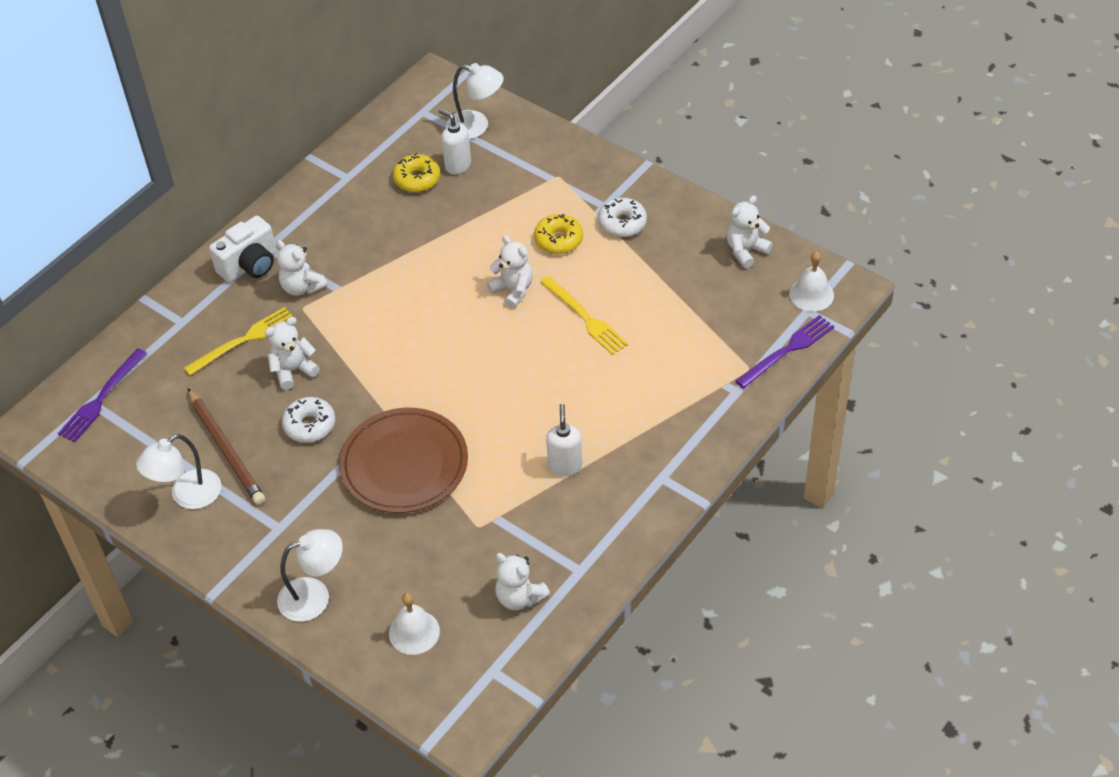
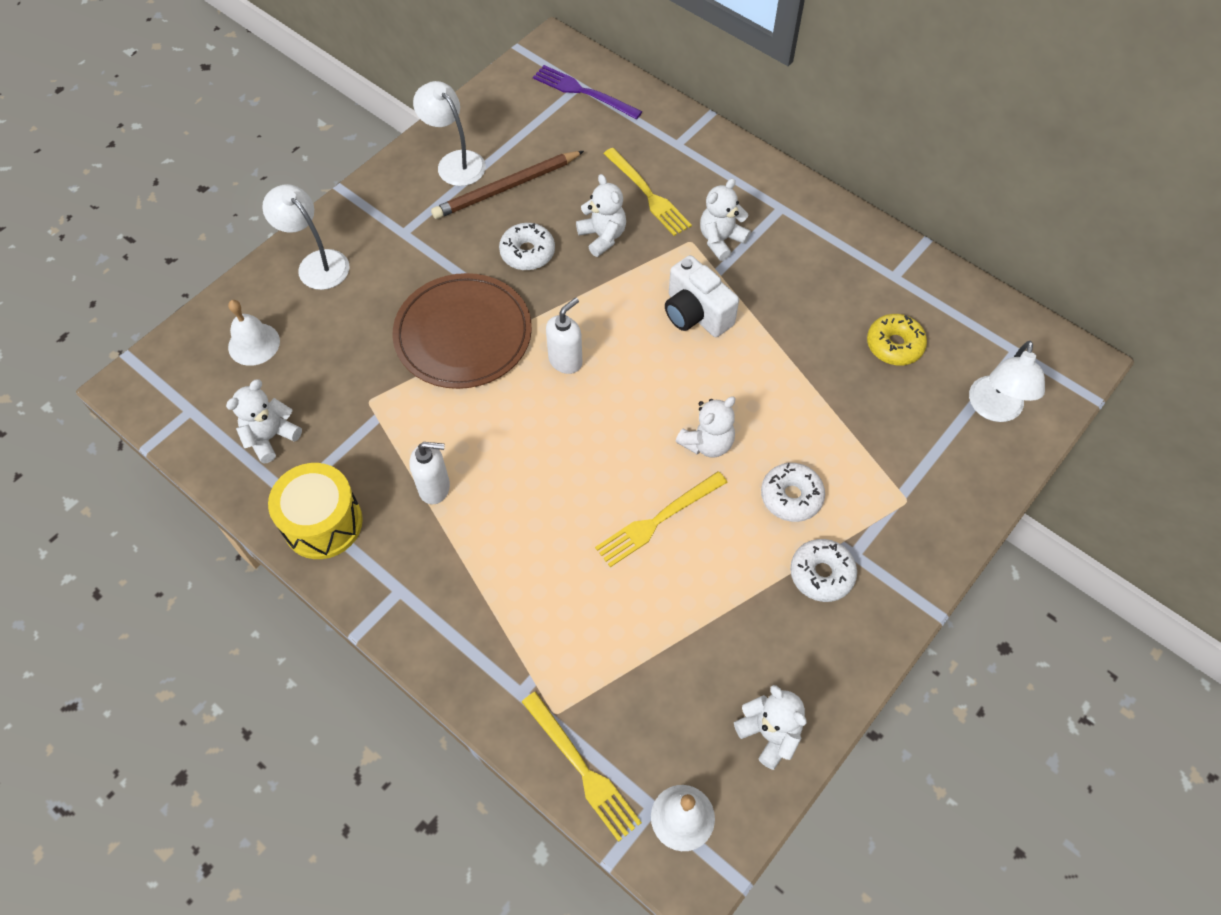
camera: 90 degrees right, 10 degrees up
(250, 265) = (754, 194): white camera -> white camera (696, 314)
(315, 596) = (316, 263): white lamp -> white lamp turned 150 degrees clockwise
(457, 165) = (921, 388): white soap dispenser -> white soap dispenser (565, 361)
(558, 240) = (791, 496): yellow donut -> white donut
(604, 541) = (323, 523): none -> yellow drum
(787, 350) = (582, 768): purple fork -> yellow fork

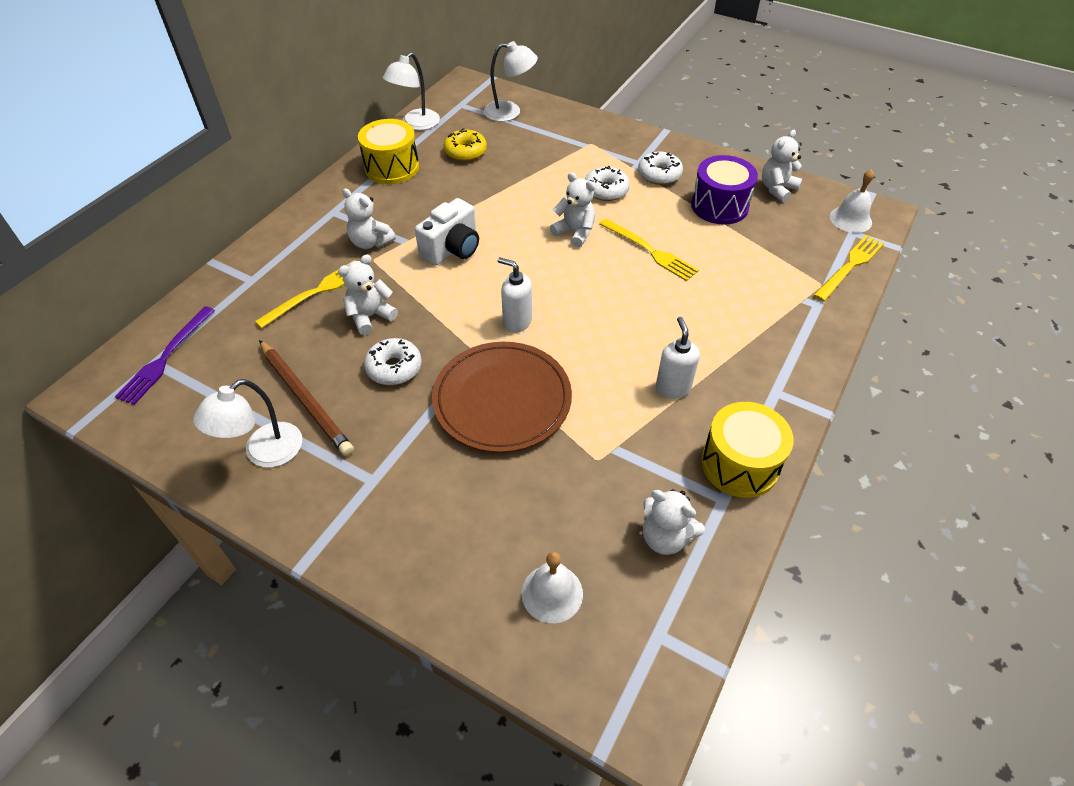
camera: 100 degrees left, 10 degrees down
(316, 263) = (425, 558): white lamp -> white lamp (416, 124)
(738, 635) = (719, 206): none -> purple drum
(864, 265) = (392, 167): none -> yellow drum

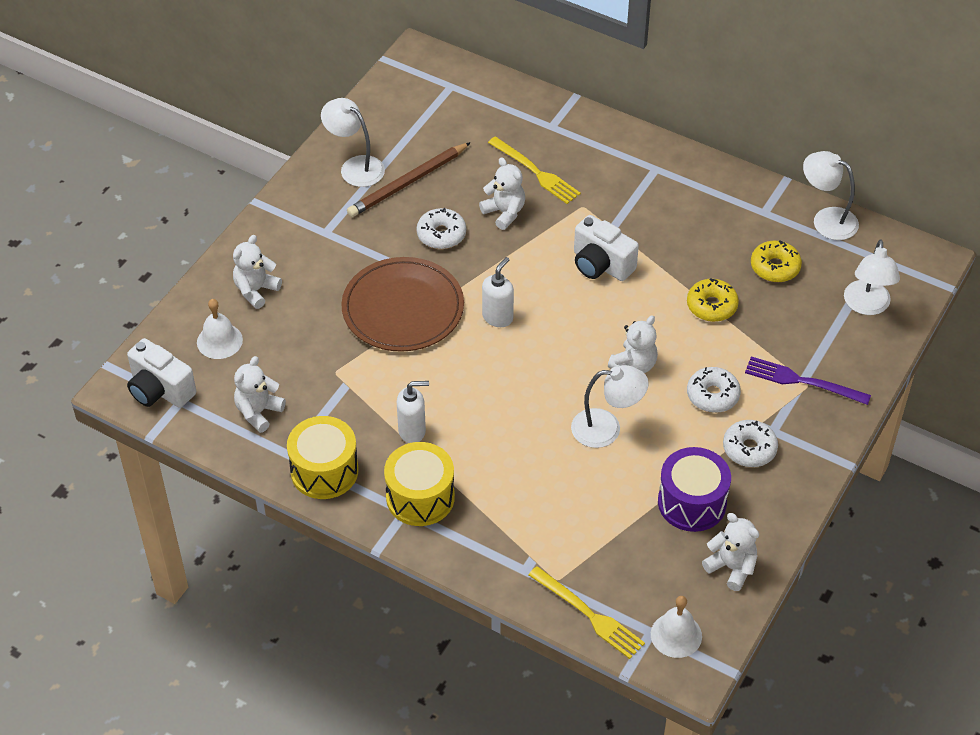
camera: 90 degrees right, 0 degrees up
(166, 357) = (456, 92): purple fork -> purple fork (802, 381)
(370, 242) = (609, 202): white teddy bear -> white teddy bear (256, 290)
(392, 167) = (737, 206): yellow drum -> yellow drum (420, 497)
(507, 186) = (711, 306): none -> yellow donut
(642, 665) = (160, 390): none -> white camera
(649, 251) = (606, 428): yellow fork -> white lamp

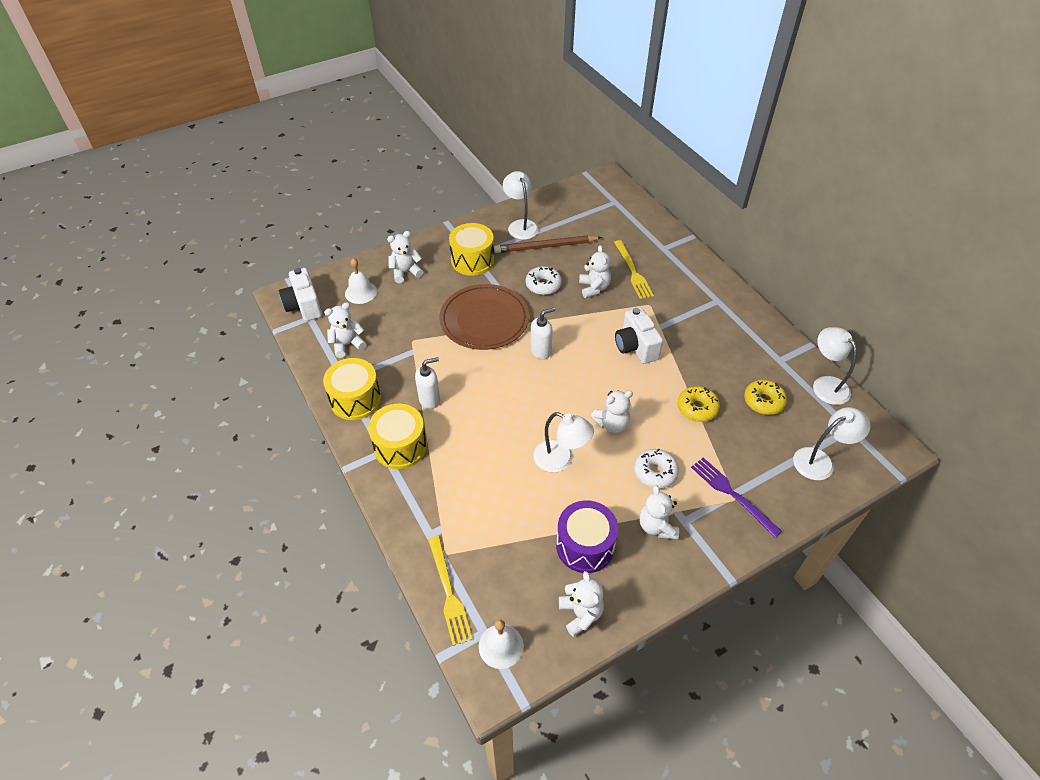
camera: 30 degrees right, 0 degrees up
(329, 239) = (472, 260): none -> yellow drum
(412, 431) = (430, 400): white soap dispenser -> white soap dispenser turned 45 degrees counterclockwise
(749, 449) = (657, 526): white donut -> white teddy bear
(866, 306) = (820, 460): white lamp -> white lamp turned 150 degrees counterclockwise

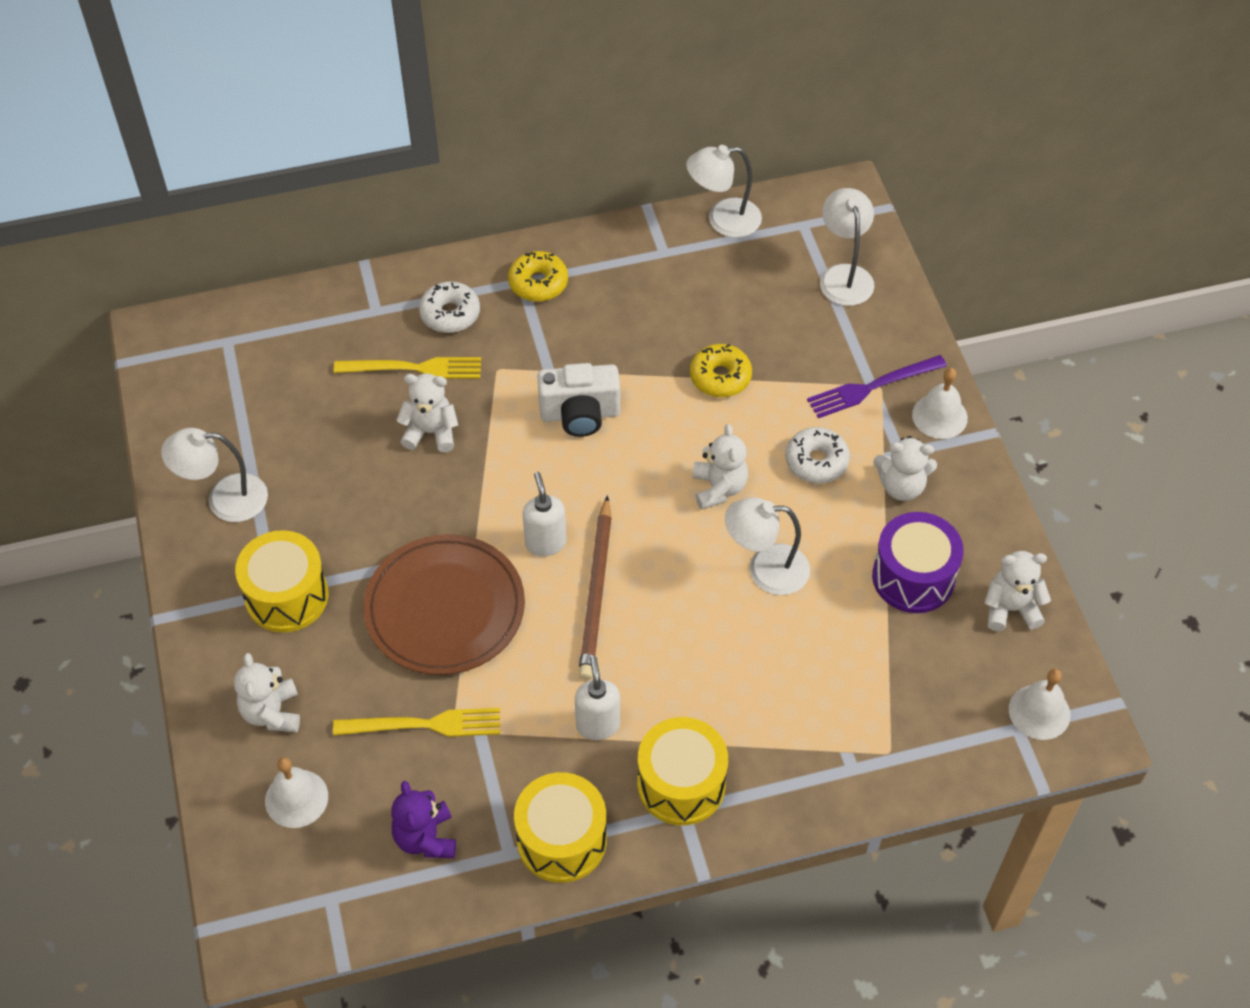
camera: 75 degrees left, 5 degrees up
(304, 306) = (294, 905): white camera -> none
(347, 344) = (426, 838): white teddy bear -> purple teddy bear
(448, 592) = (951, 760): yellow fork -> yellow fork (424, 725)
(543, 285) = (395, 502): white donut -> white donut (450, 314)
(546, 247) = (300, 474): brown pencil -> brown pencil (597, 592)
(561, 460) = (765, 569): white lamp -> white lamp turned 135 degrees counterclockwise
(728, 541) = (939, 416): none -> white bell
(763, 401) = (731, 298): yellow donut -> yellow donut (538, 283)

